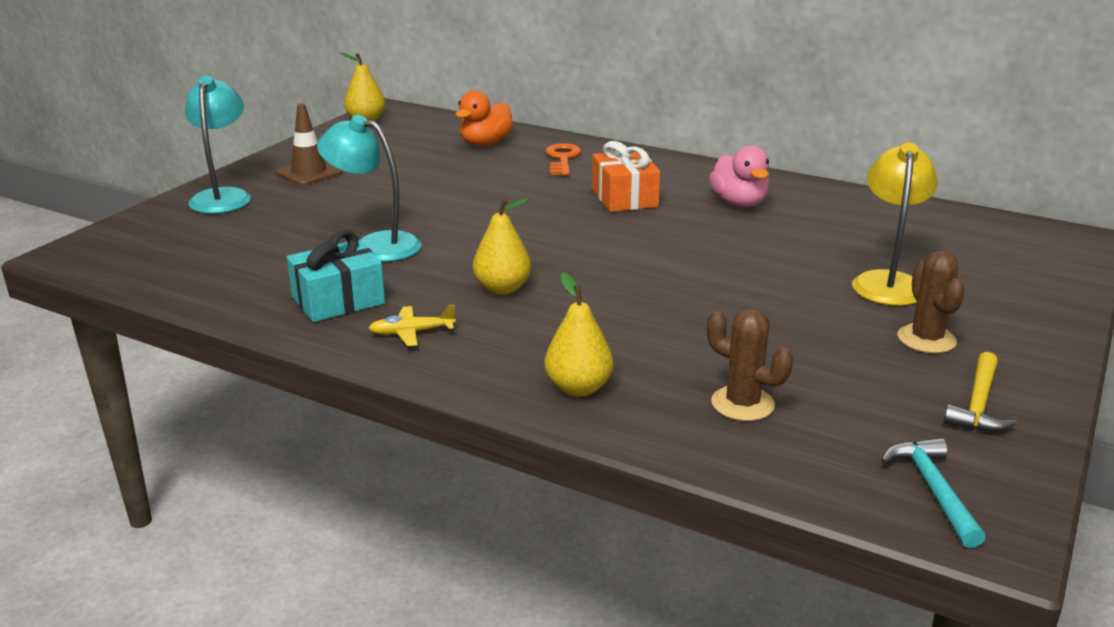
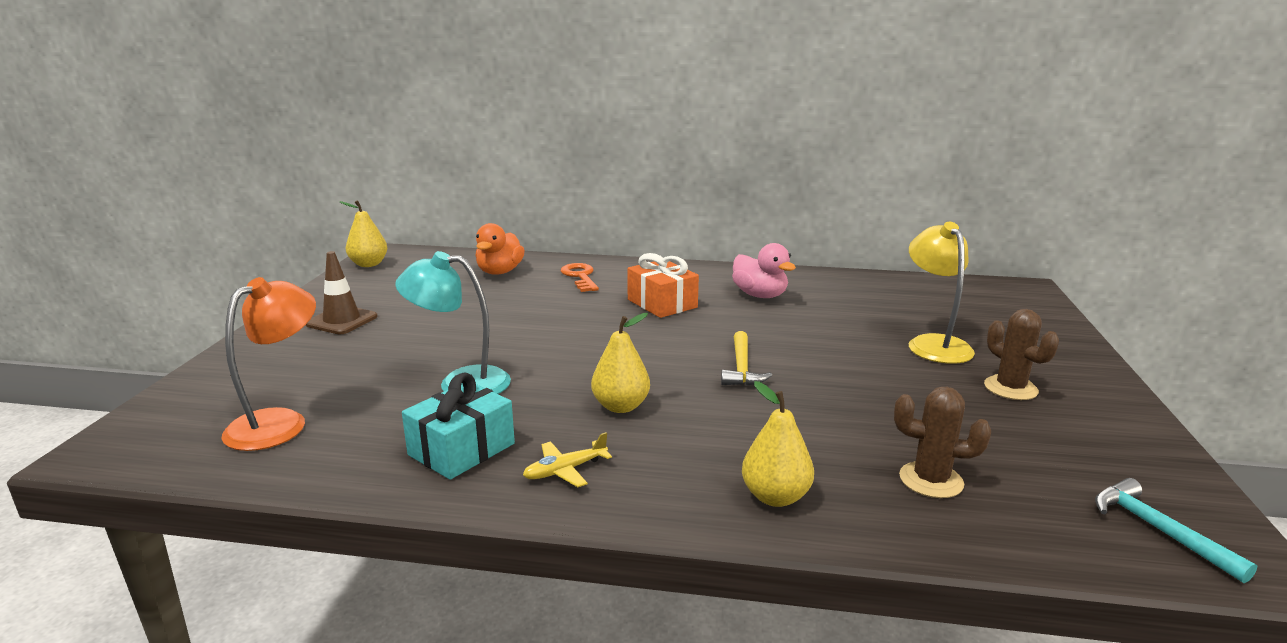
camera: 20 degrees left, 5 degrees down
(209, 254) = (279, 422): none -> orange lamp
(223, 196) = (260, 357): turquoise lamp -> none
(978, 404) = (1105, 439): yellow hammer -> yellow hammer (742, 368)

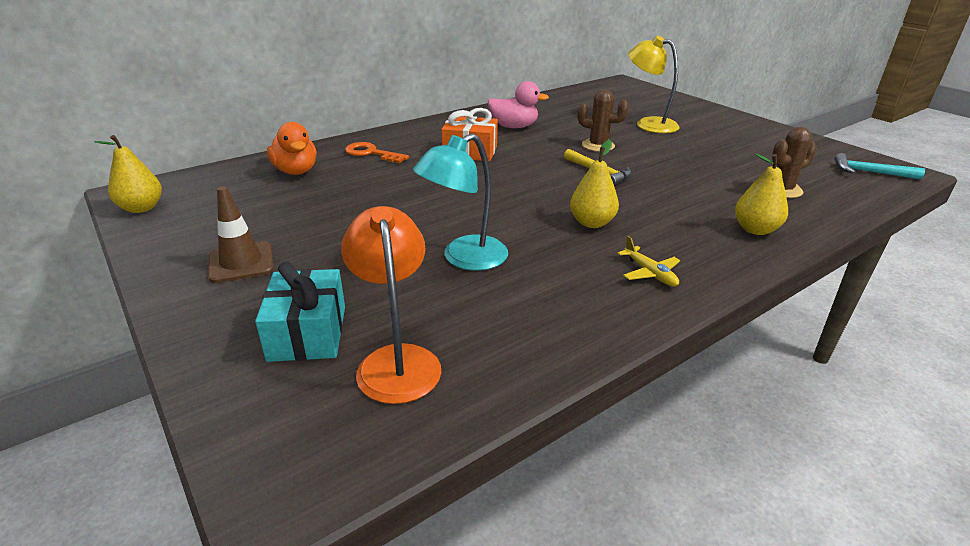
camera: 45 degrees left, 10 degrees up
(461, 449) = (569, 297): turquoise gift -> turquoise gift (308, 333)
(565, 470) = (650, 273): yellow plane -> yellow plane turned 45 degrees counterclockwise
(1010, 388) = (718, 134): brown cactus -> brown cactus (598, 145)

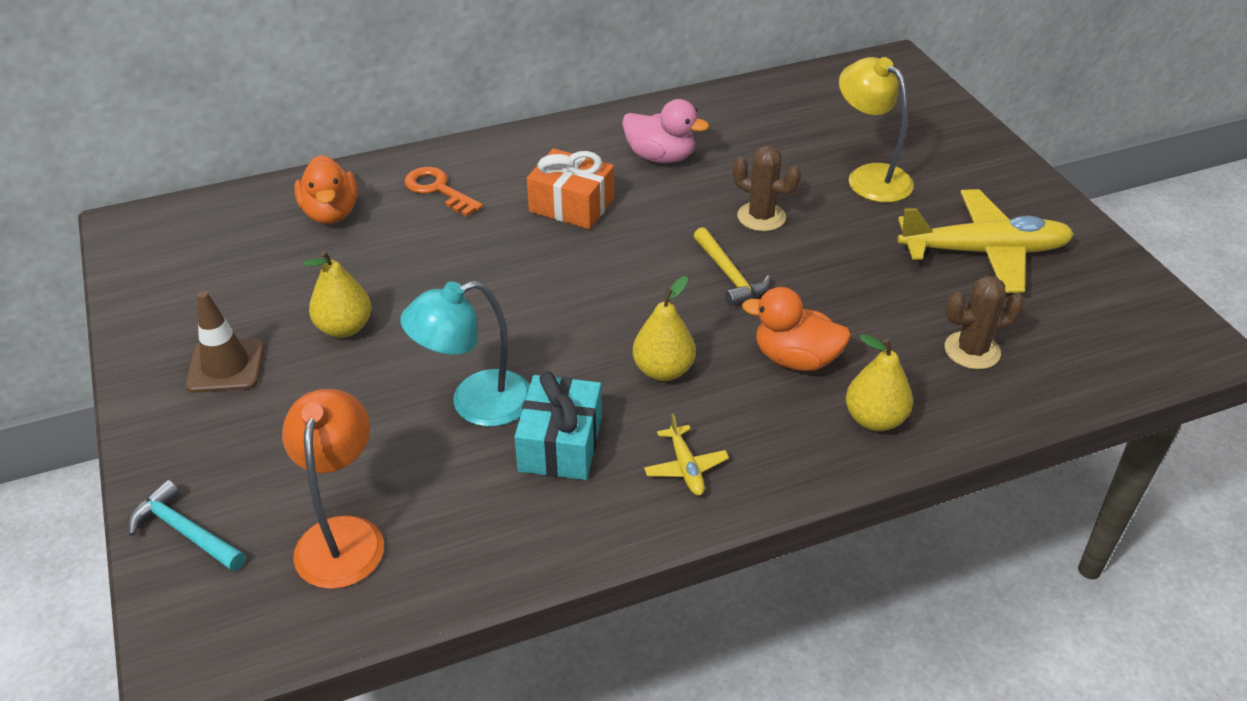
camera: 15 degrees right, 10 degrees up
(141, 208) = (137, 256): yellow pear -> yellow pear (344, 328)
(308, 333) = (266, 482): turquoise gift -> turquoise gift (560, 444)
(676, 206) = (795, 359): none -> orange duck
(744, 147) = (984, 252): none -> yellow plane
(870, 172) = (1140, 336): turquoise hammer -> turquoise hammer (185, 532)

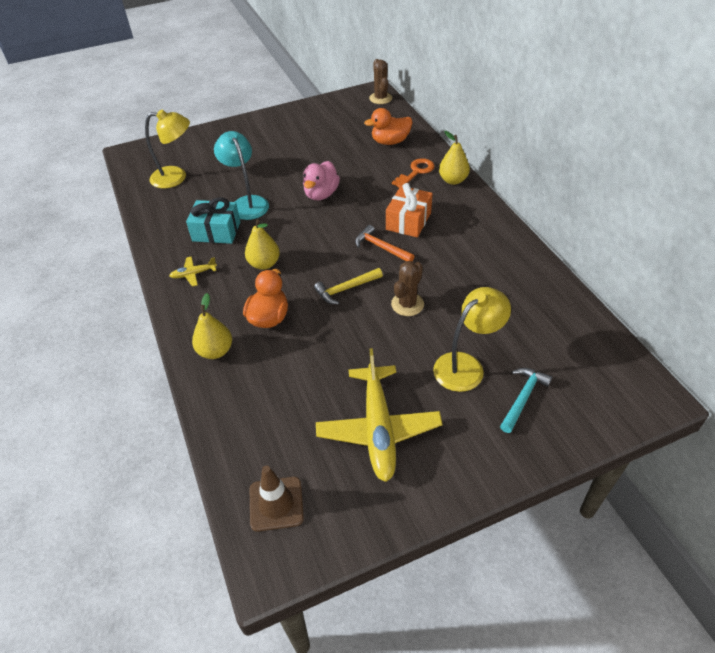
camera: 90 degrees right, 5 degrees up
(185, 532) = (187, 141): turquoise hammer -> turquoise hammer (523, 398)
(226, 366) = (278, 133): brown traffic cone -> brown traffic cone (276, 504)
(343, 535) = (176, 177): orange lamp -> yellow lamp
(344, 328) = (302, 159): yellow pear -> yellow pear (453, 180)
(633, 236) = (381, 247): none -> orange hammer
(660, 157) = (468, 256): pink duck -> pink duck (321, 194)
(972, 351) = (270, 407): brown cactus -> brown cactus (380, 98)

